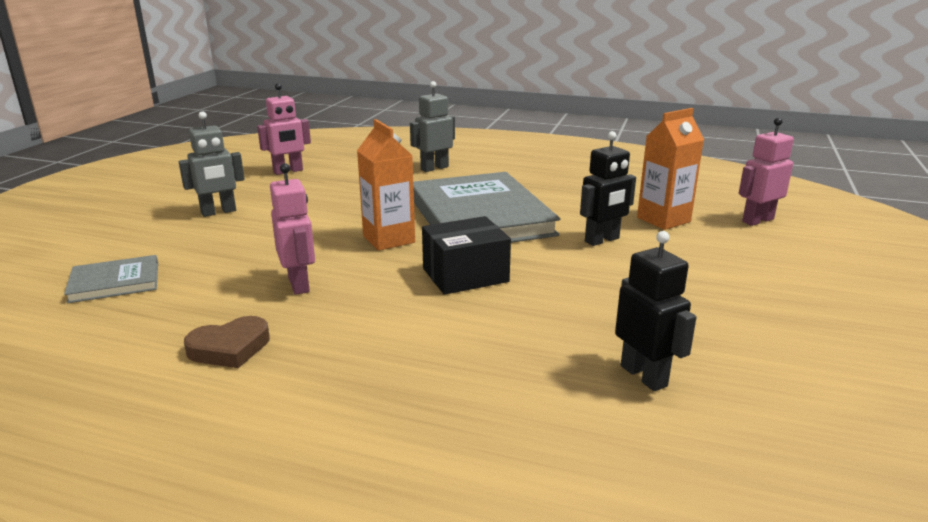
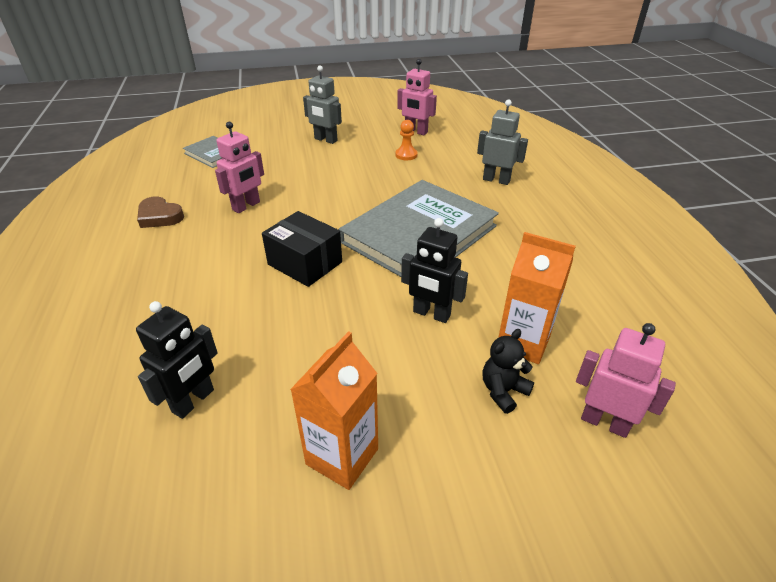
camera: 60 degrees right, 15 degrees up
(328, 186) = (406, 155): none -> orange pawn
(389, 239) = (338, 211): orange carton -> orange carton (342, 456)
(711, 240) = (503, 391): none -> black teddy bear

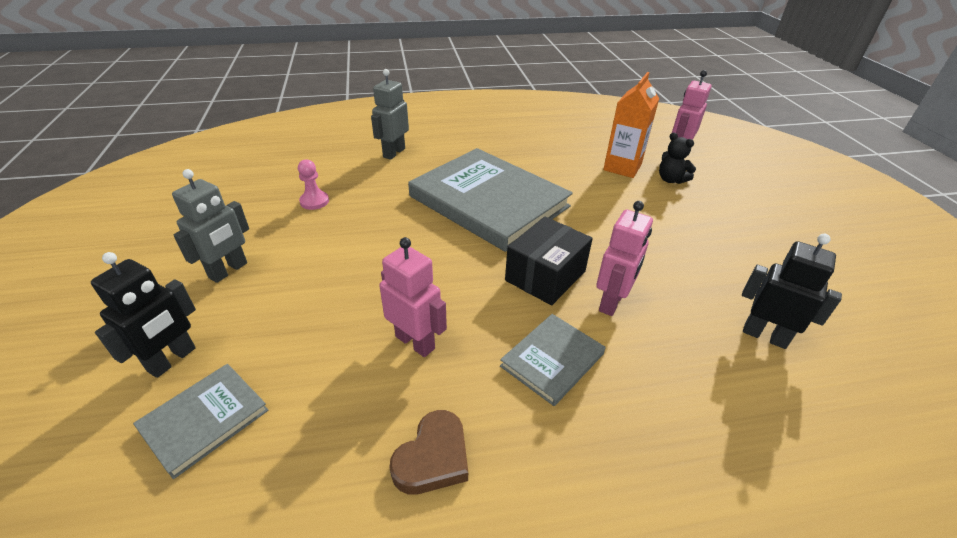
camera: 90 degrees left, 0 degrees up
(212, 261) = (552, 360): none -> grey book
(342, 456) = (763, 246): orange carton -> none
(406, 155) = (314, 201): orange pawn -> pink pawn
(416, 132) = (251, 191): pink robot -> pink robot (612, 302)
(431, 314) = (604, 202): black robot -> black robot (172, 360)

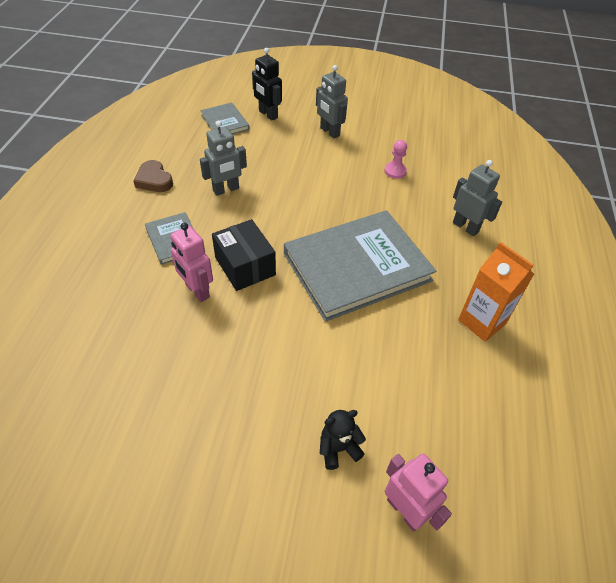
camera: 110 degrees right, 10 degrees up
(415, 342) = (226, 190): pink robot -> grey robot
(622, 167) = (383, 410): orange carton -> orange carton (481, 322)
(764, 336) = (107, 365): black robot -> none

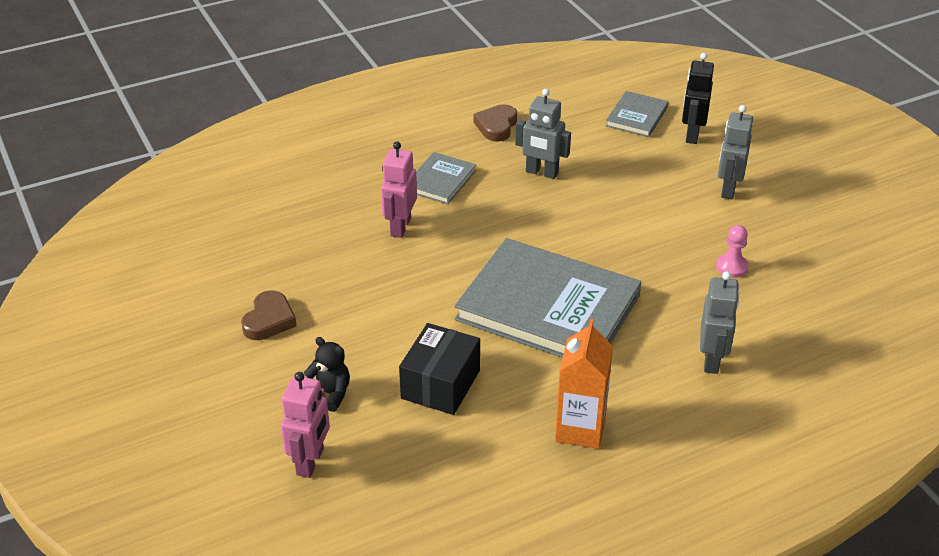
camera: 55 degrees right, 10 degrees down
(214, 440) = (269, 320): none -> brown heart
(245, 266) = (461, 238): black box -> black box (440, 384)

